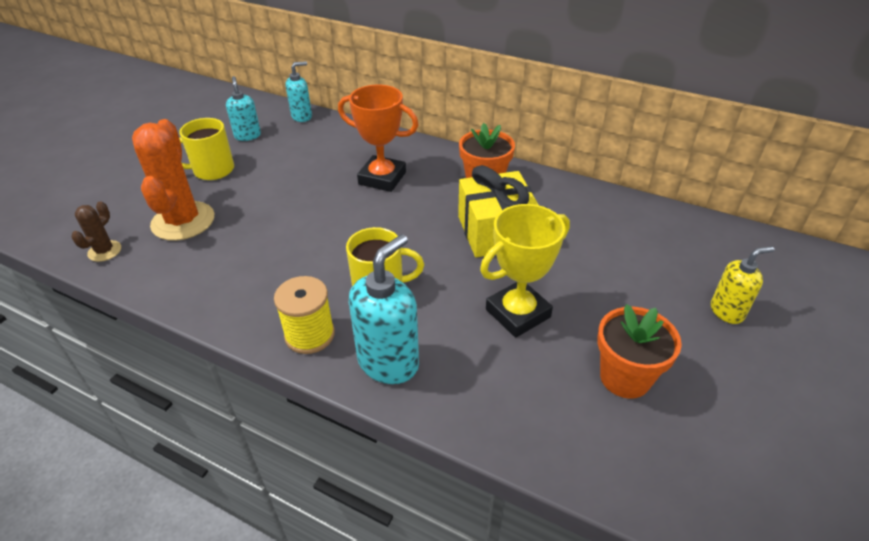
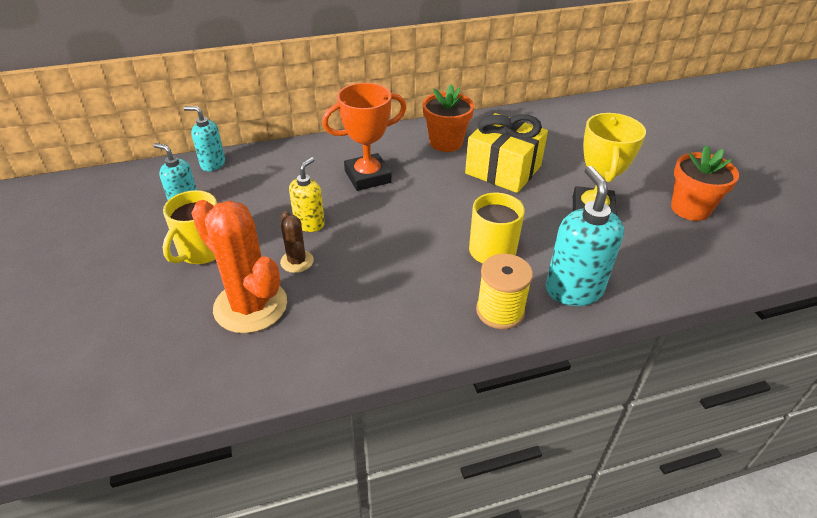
camera: 45 degrees left, 0 degrees up
(104, 251) = (214, 379): brown cactus -> brown cactus (297, 261)
(302, 116) = (212, 164): turquoise soap dispenser -> turquoise soap dispenser turned 90 degrees counterclockwise
(727, 311) = (677, 144): yellow soap dispenser -> yellow soap dispenser (309, 224)

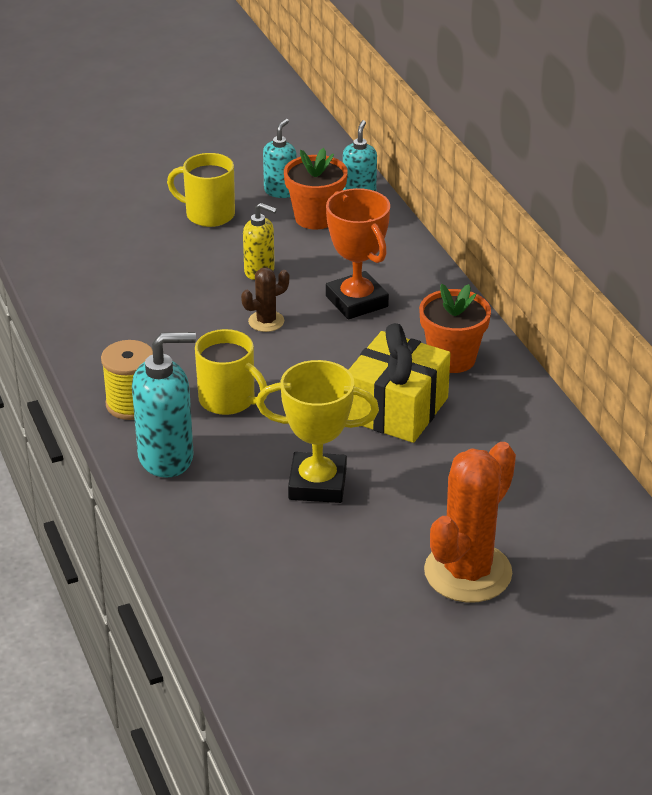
camera: 85 degrees right, 5 degrees down
(250, 306) = (134, 254): orange cactus -> orange cactus (467, 572)
(297, 261) = (198, 271): brown cactus -> brown cactus (266, 321)
(690, 209) = (336, 579): orange flower pot -> orange flower pot (315, 218)

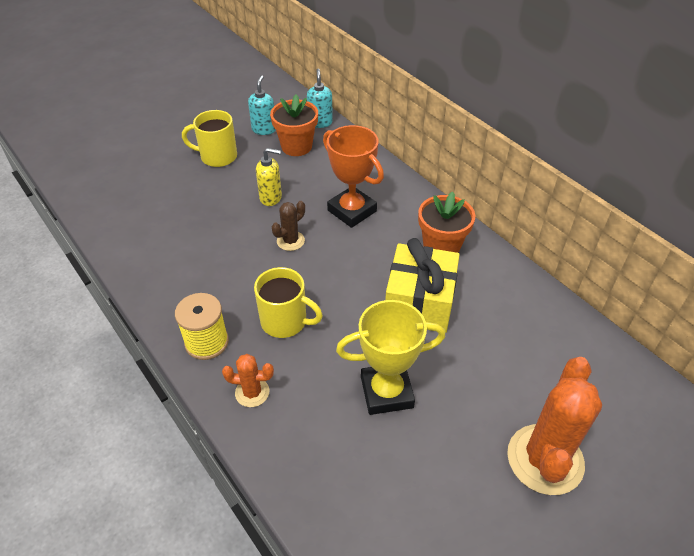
camera: 15 degrees left, 10 degrees up
(166, 457) = (252, 392): turquoise soap dispenser -> orange cactus

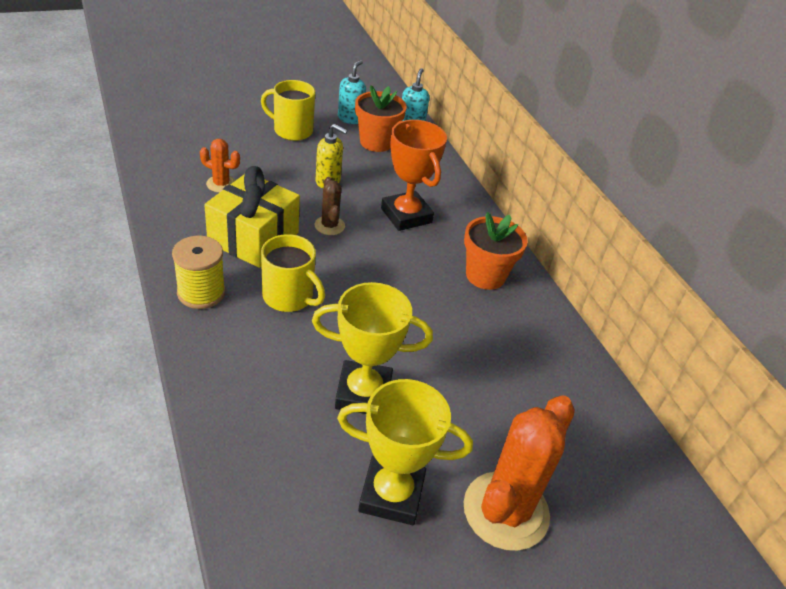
camera: 10 degrees right, 5 degrees down
(252, 392) = (224, 351): orange cactus -> orange cactus (221, 184)
(290, 241) = (329, 226): brown cactus -> brown cactus turned 75 degrees counterclockwise
(419, 303) = (438, 320): yellow gift -> yellow gift (253, 238)
(448, 477) = (391, 494): none -> yellow trophy

